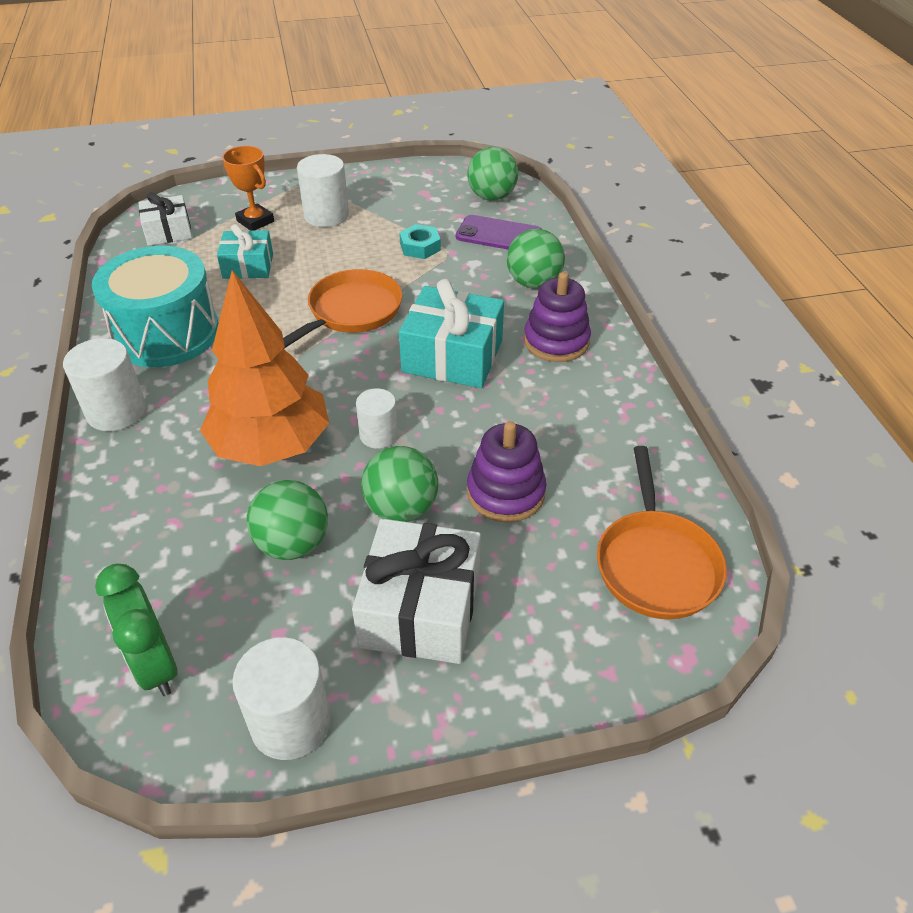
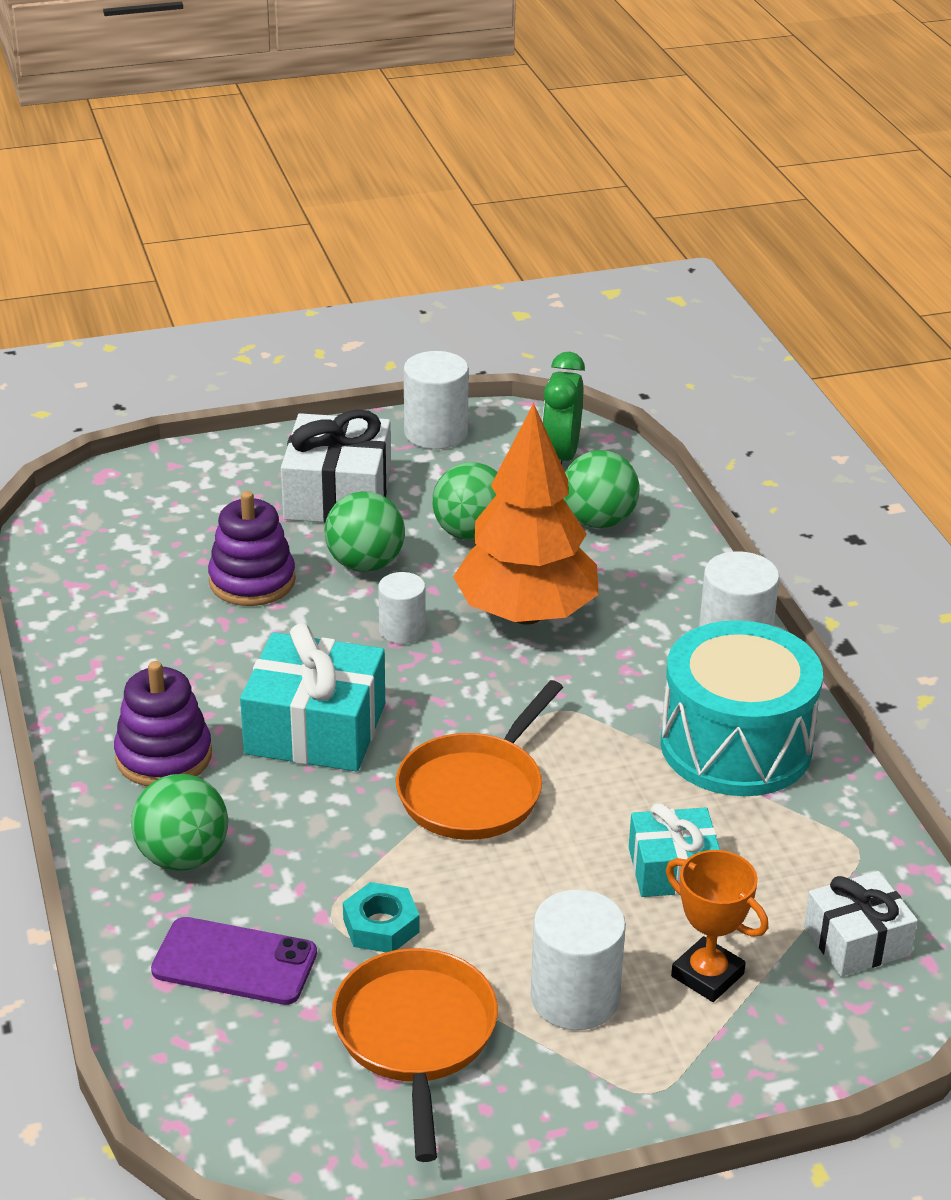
camera: 175 degrees right, 10 degrees down
(155, 665) = (560, 457): green clock -> green clock turned 135 degrees counterclockwise
(492, 197) = (242, 1070): green ball -> green ball (598, 521)
(656, 563) = (107, 532): orange pan -> orange pan (415, 1037)

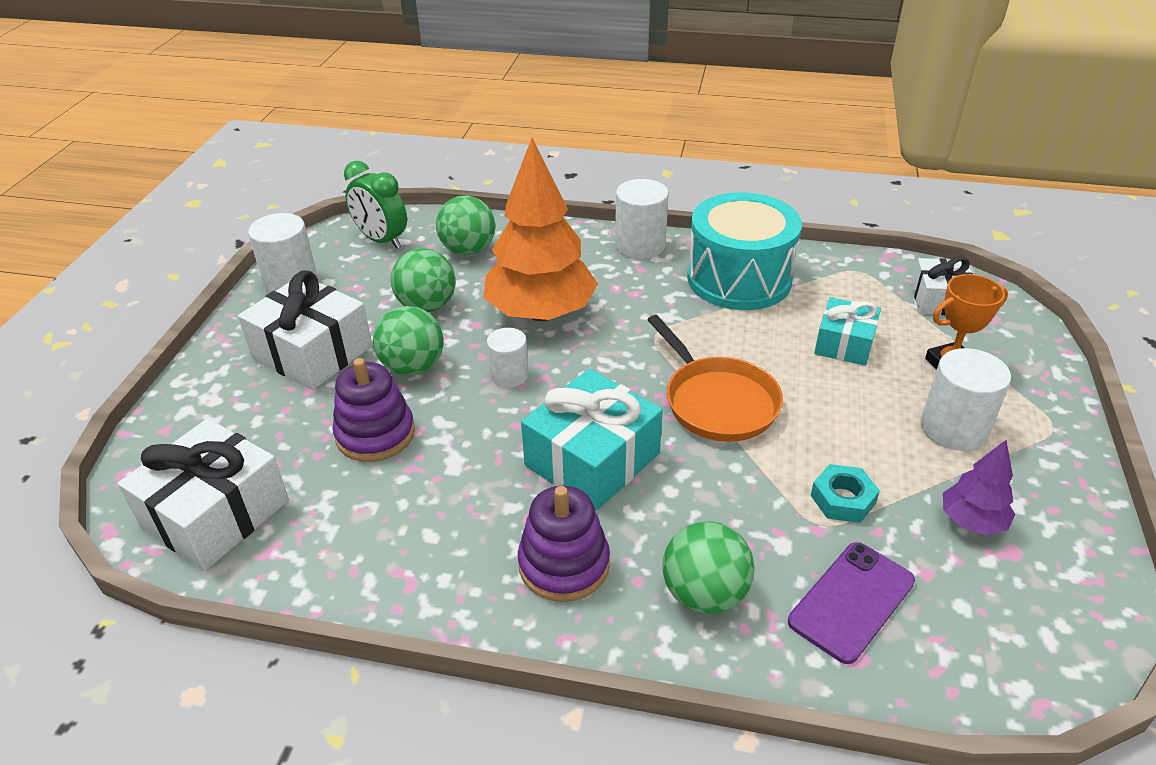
camera: 60 degrees left, 5 degrees up
(96, 538) = (215, 513): none -> white gift
(415, 1037) = (971, 521): orange pan -> purple tree

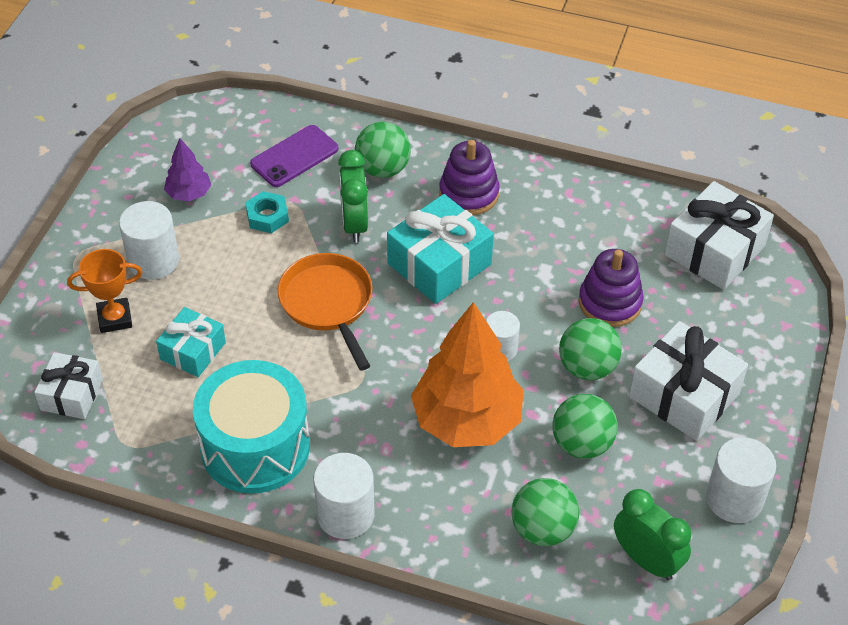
camera: 175 degrees left, 10 degrees up
(719, 501) = (354, 224): none -> green clock

